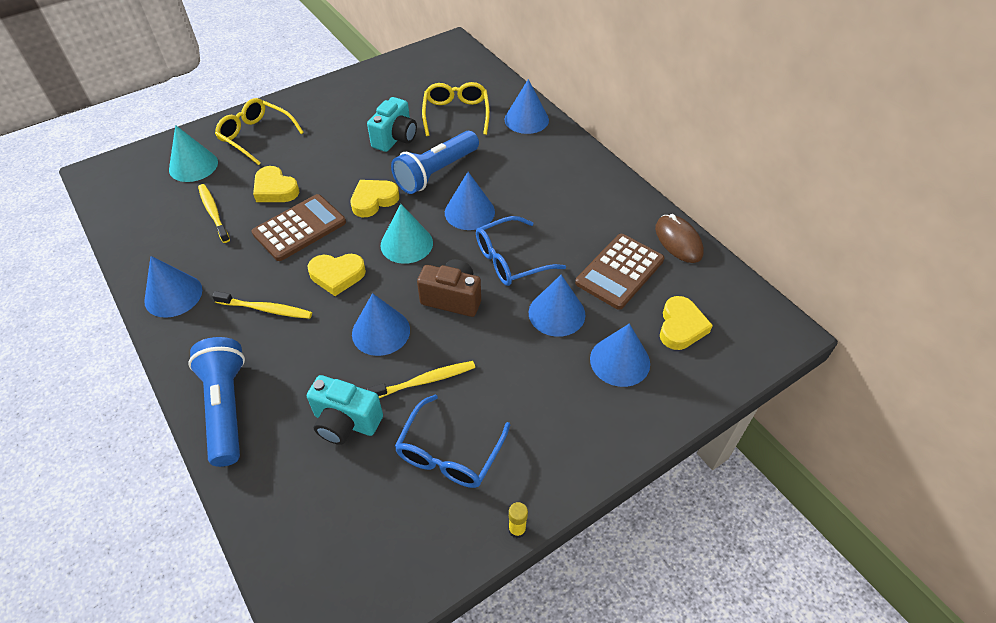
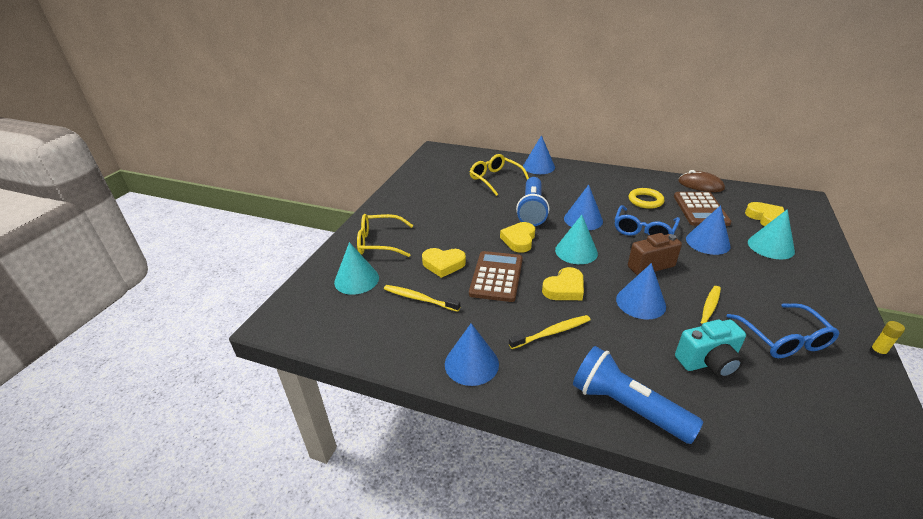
camera: 35 degrees left, 15 degrees down
(395, 138) = (479, 204): turquoise camera -> none
(574, 225) = (645, 201): none -> yellow ring
(620, 361) = (770, 246): blue cone -> turquoise cone

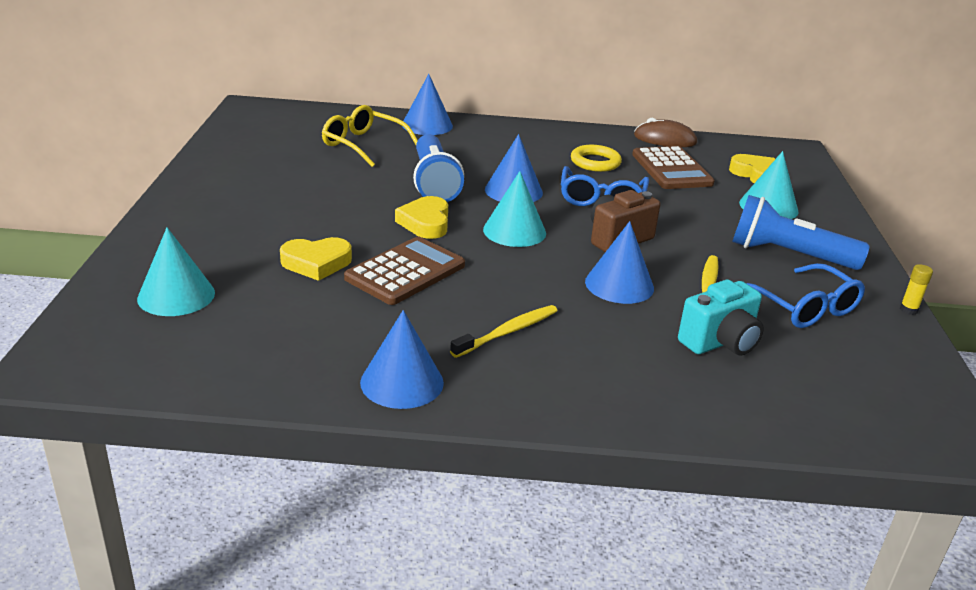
camera: 20 degrees left, 5 degrees down
(379, 242) = (197, 242): yellow glasses -> none
(419, 299) = (292, 311): yellow toothbrush -> none
(496, 276) = (405, 272): brown calculator -> brown calculator turned 45 degrees clockwise
(564, 288) = (510, 278): yellow heart -> none
(626, 406) = (630, 403): blue flashlight -> blue flashlight (788, 255)
(707, 242) = (689, 207): blue cone -> none

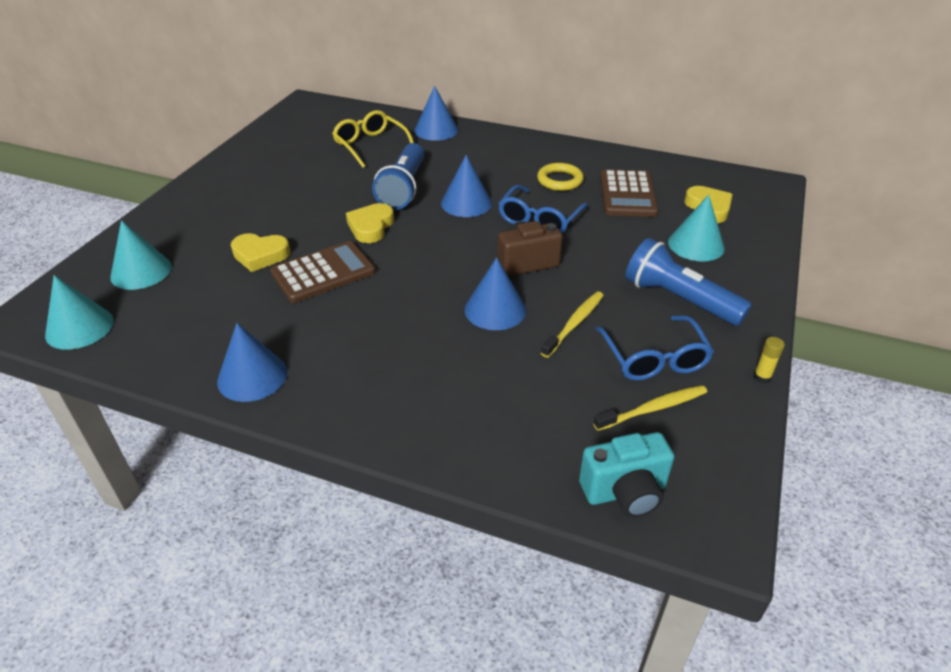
camera: 20 degrees right, 10 degrees up
(508, 332) = (367, 343): yellow toothbrush -> yellow toothbrush (653, 409)
(514, 231) = (440, 244): turquoise cone -> turquoise cone (79, 327)
(665, 139) = (643, 161): brown mouse -> none
(720, 342) = (546, 383): turquoise camera -> turquoise camera (625, 492)

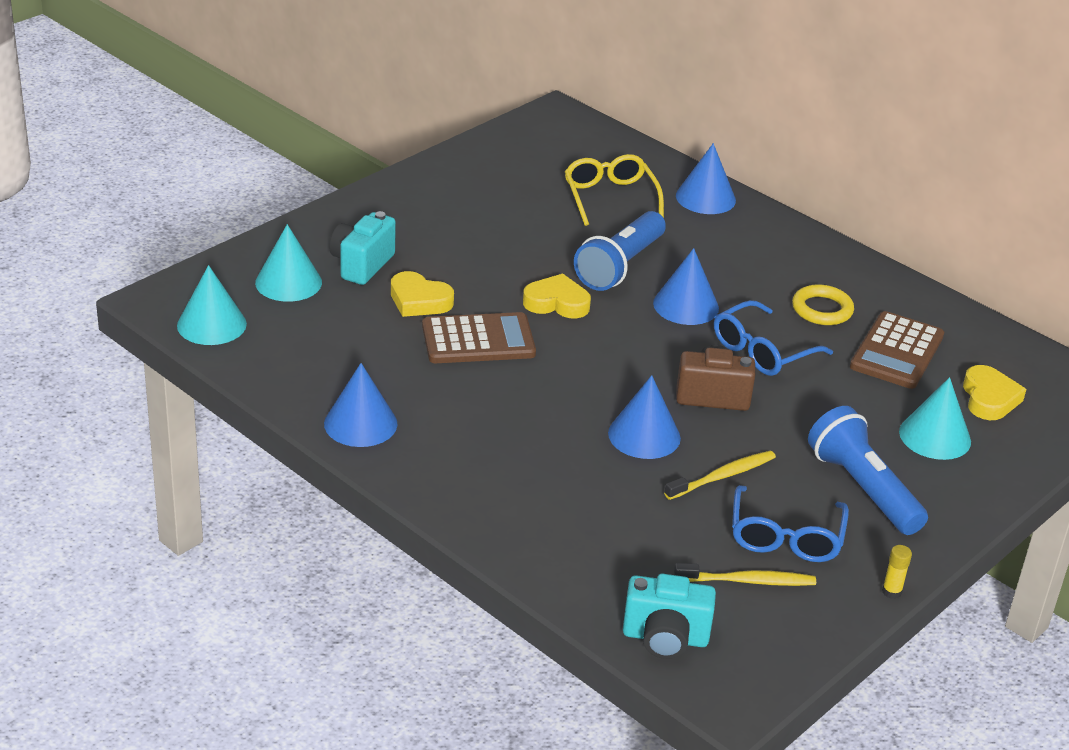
camera: 20 degrees right, 5 degrees down
(200, 240) = (361, 265): none -> turquoise camera
(371, 227) = (557, 303): yellow heart -> yellow heart turned 60 degrees clockwise

